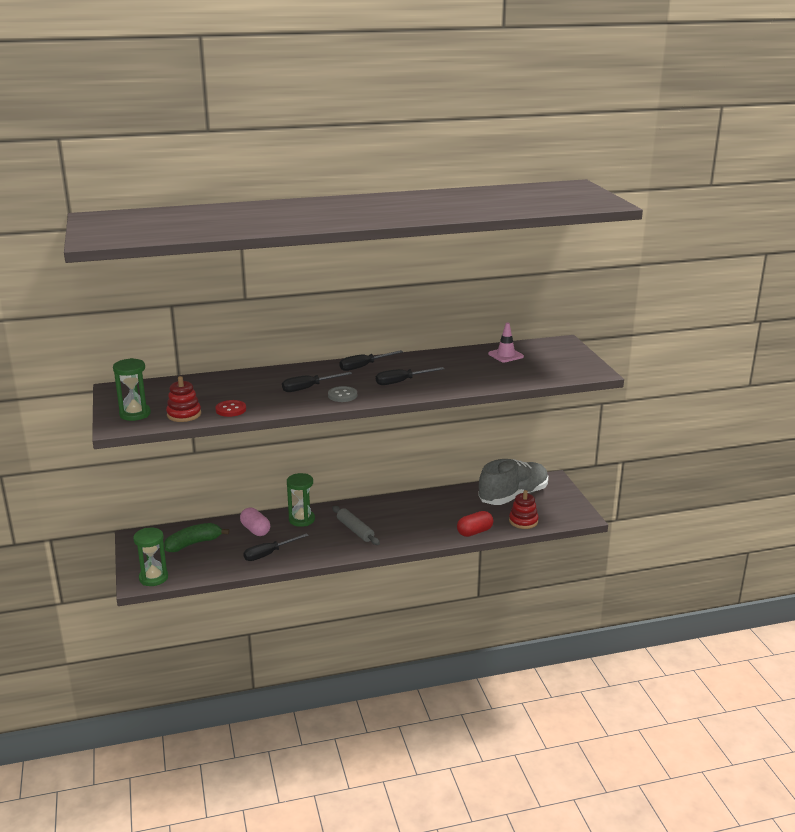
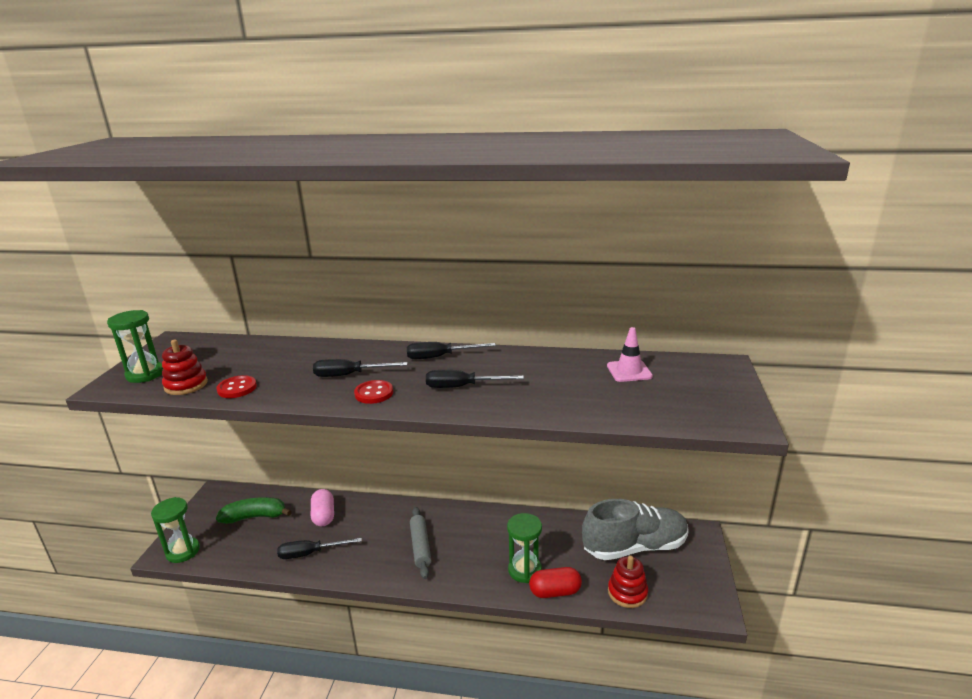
camera: 25 degrees right, 0 degrees up
(301, 519) = (377, 515): green hourglass -> green hourglass (524, 570)
(342, 395) = (374, 393): grey button -> red button

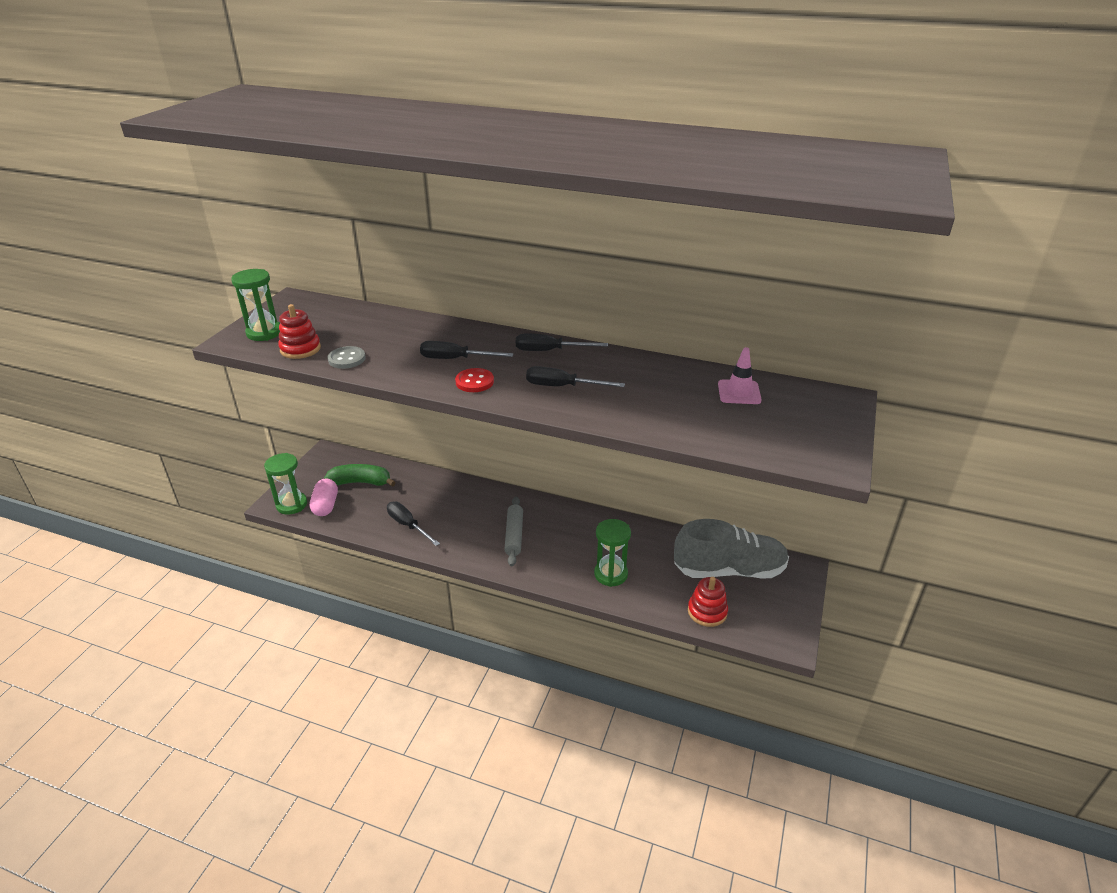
camera: 10 degrees right, 10 degrees up
(237, 388) = (347, 359): red button -> grey button
(310, 553) = (408, 525): black screwdriver -> black screwdriver turned 45 degrees clockwise
(324, 516) = (426, 491): pink capsule -> pink capsule (325, 506)
(555, 592) = (635, 599): red capsule -> none

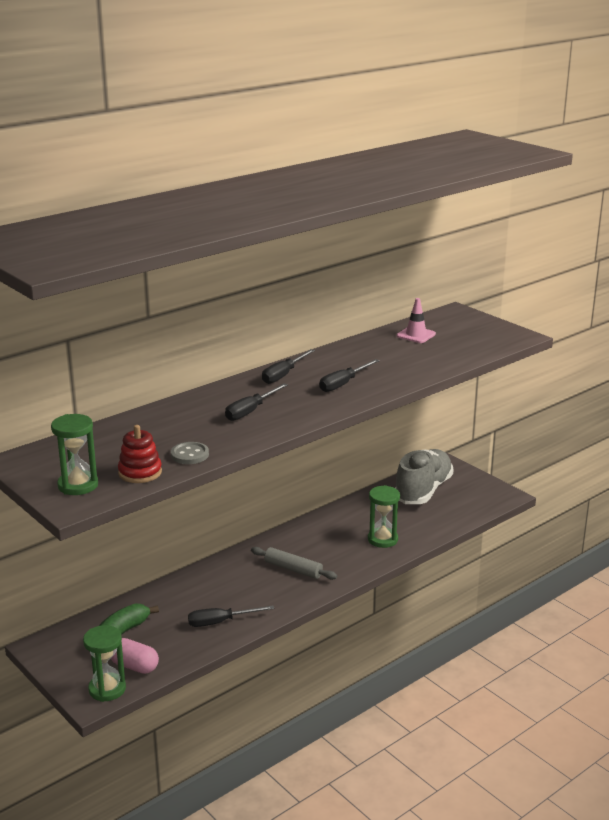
camera: 60 degrees left, 10 degrees down
(474, 382) = (297, 412): red button -> none
(707, 612) = (455, 514): red stacking toy -> none

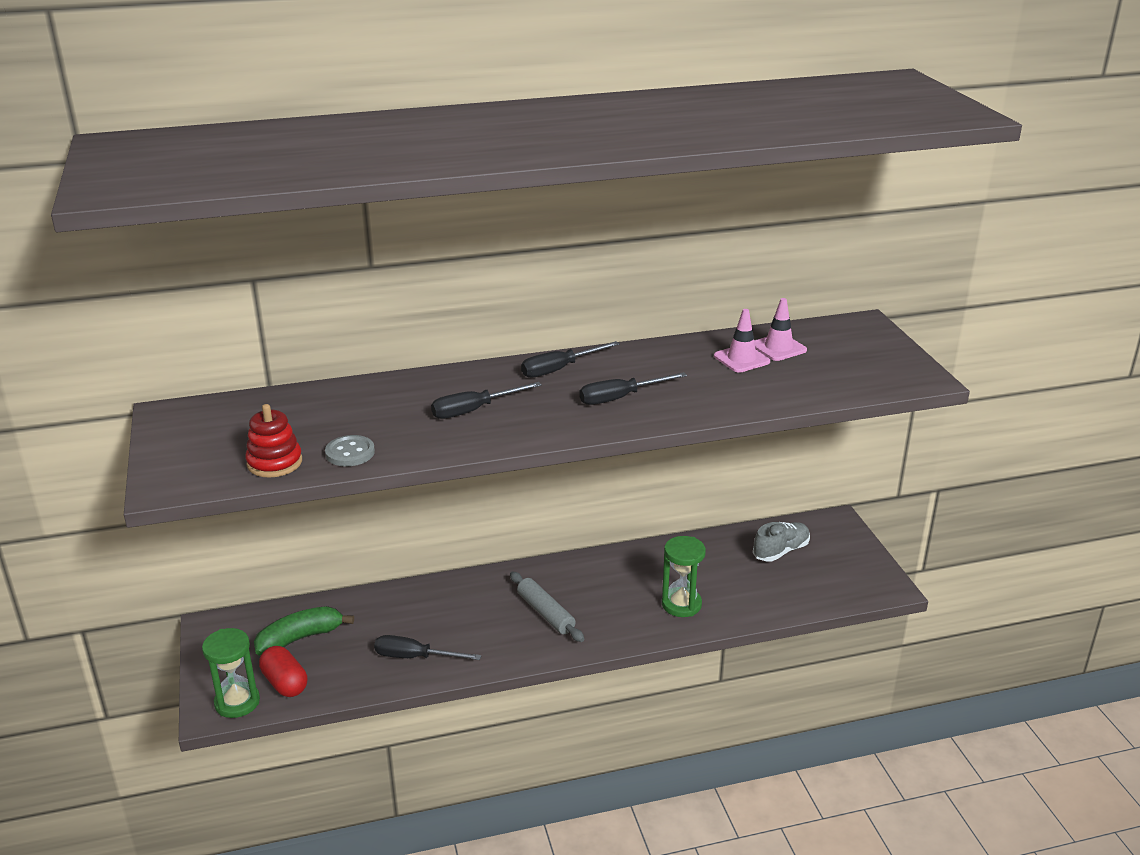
camera: 25 degrees right, 5 degrees up
(78, 485) = (196, 462): green hourglass -> none
(134, 666) = (285, 683): pink capsule -> red capsule
(399, 346) = (741, 359): none -> pink traffic cone
(423, 491) = (781, 551): grey shoe -> grey shoe, size x0.56

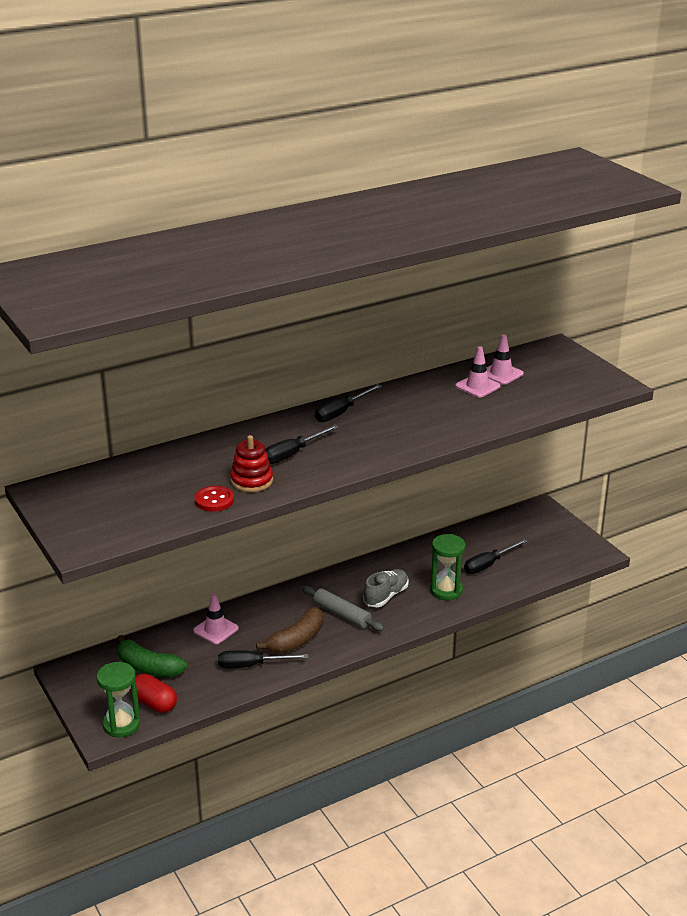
camera: 15 degrees left, 0 degrees up
(274, 463) = (158, 516): red stacking toy -> red stacking toy (251, 481)
(300, 638) = (148, 667): green banana -> green banana turned 105 degrees counterclockwise
(350, 453) = (214, 500): grey button -> red button
(395, 606) = (216, 629): none -> pink traffic cone
(479, 635) = (296, 640): none -> brown banana
(620, 398) = (401, 429): black screwdriver -> black screwdriver (488, 564)
(781, 551) = (506, 537): grey shoe -> grey shoe (386, 596)

